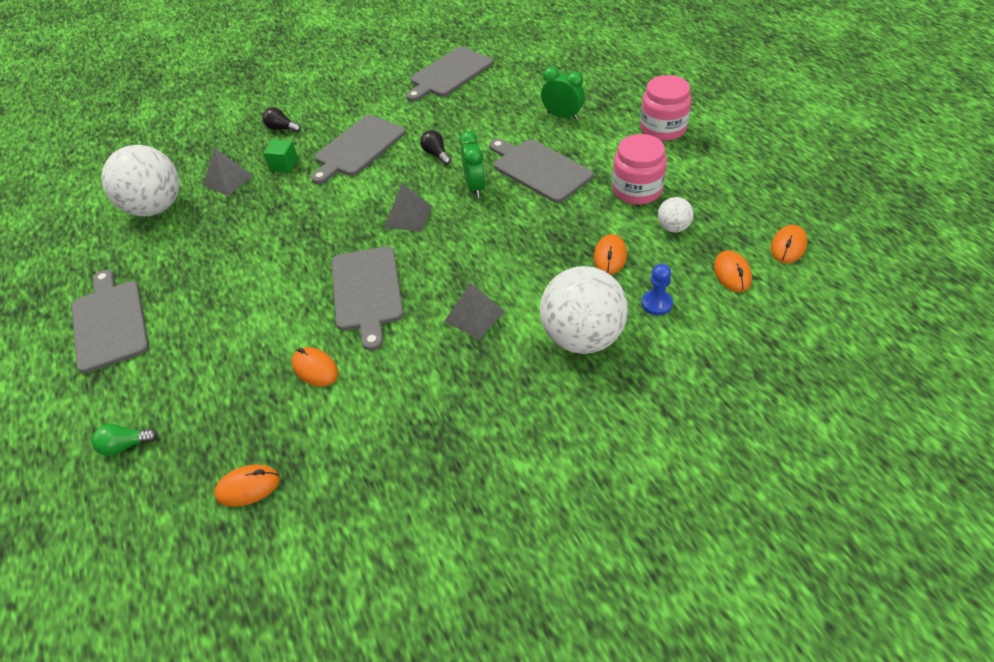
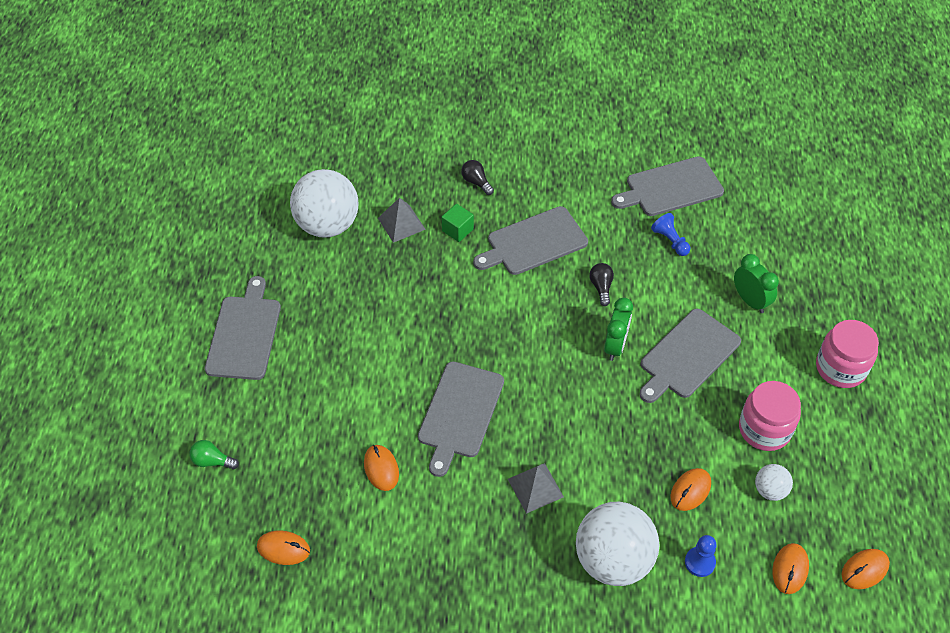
camera: 25 degrees right, 5 degrees up
(408, 216) = (537, 349): grey pyramid -> none
(472, 104) = (670, 241): none -> blue pawn
(539, 169) = (687, 356): grey cutting board -> grey cutting board turned 120 degrees counterclockwise

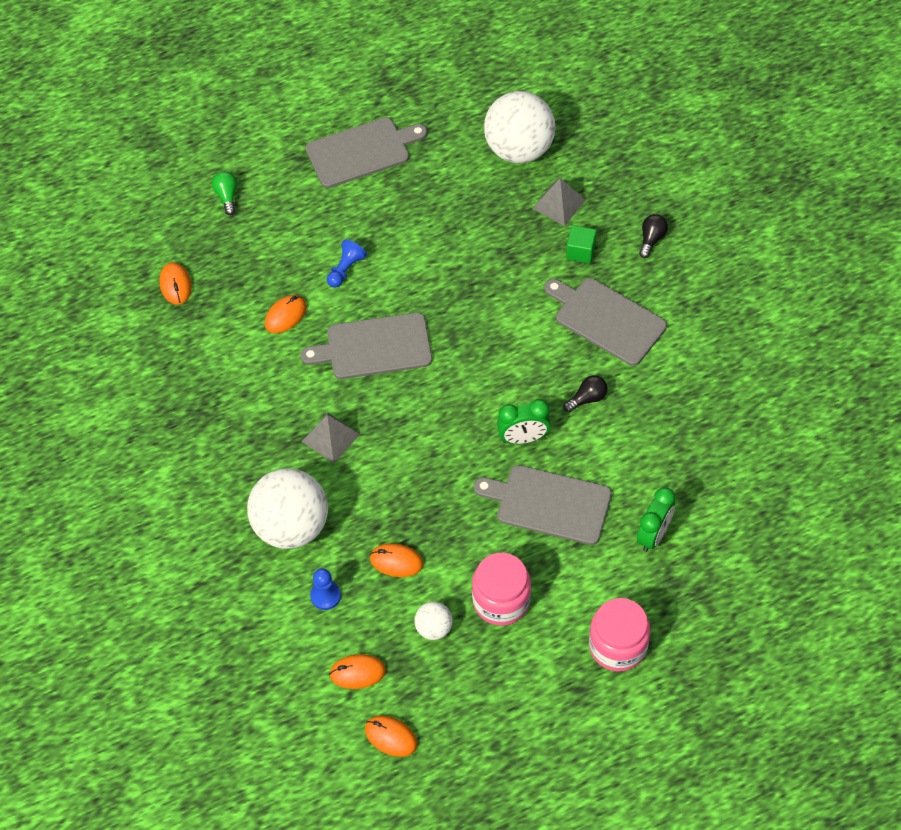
camera: 65 degrees right, 5 degrees up
(670, 188) = (761, 408): grey cutting board -> none
(670, 241) = (687, 435): blue pawn -> blue pawn (346, 269)

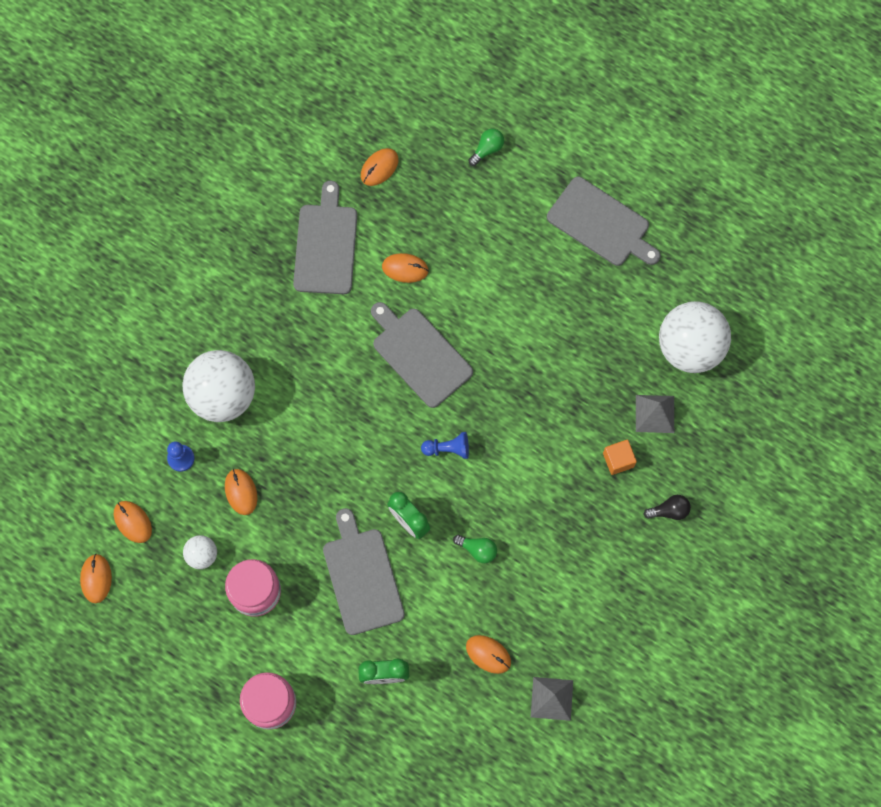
camera: 55 degrees right, 15 degrees up
(330, 437) = (317, 374): grey pyramid -> grey pyramid (551, 698)
(346, 269) = (478, 286): blue pawn -> blue pawn (448, 449)
(580, 251) = (618, 460): green cube -> orange cube
(587, 399) = (477, 550): black light bulb -> green light bulb
(606, 319) = (564, 520): grey cutting board -> grey cutting board (326, 245)
(689, 441) = (488, 654): none -> orange mouse

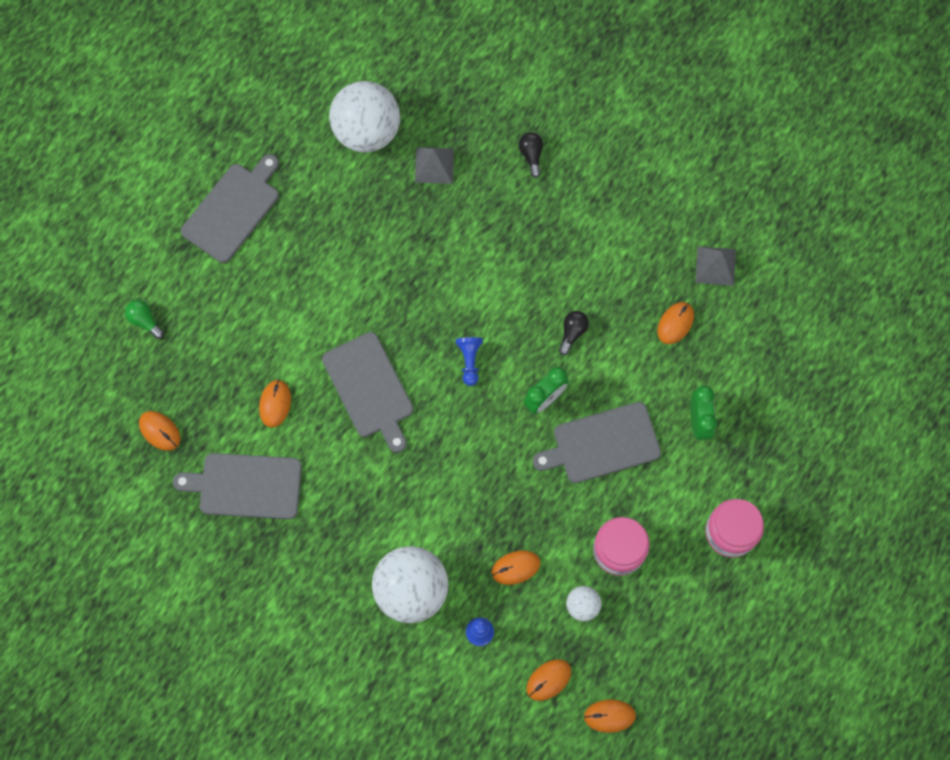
camera: 90 degrees left, 0 degrees up
(419, 354) = (369, 389): grey cutting board -> grey cutting board turned 75 degrees counterclockwise
(477, 550) = (572, 333): green light bulb -> black light bulb
(618, 460) = (481, 200): orange cube -> none

